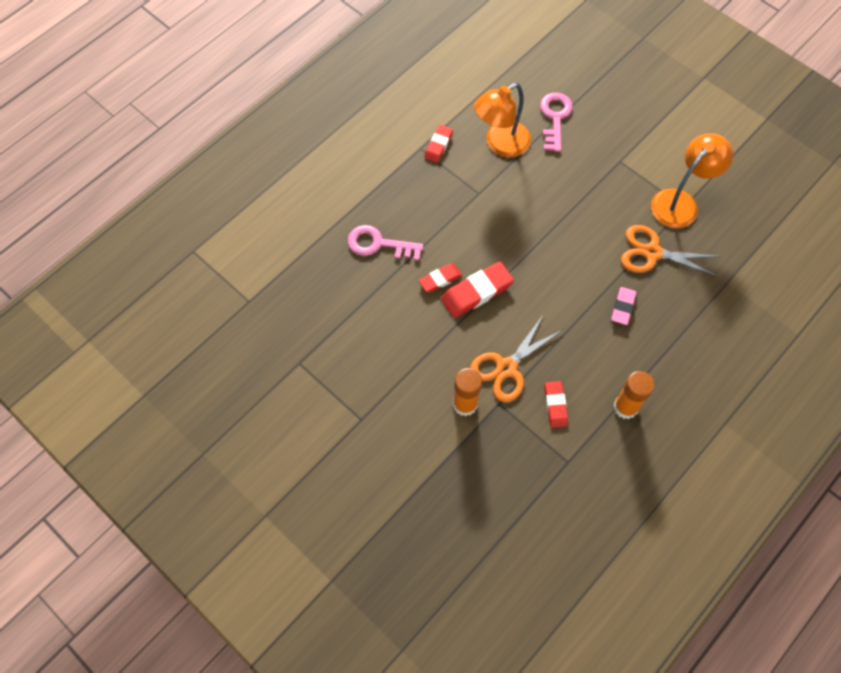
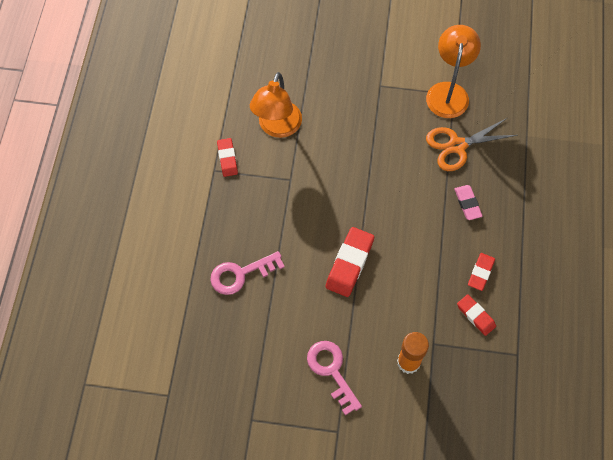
camera: 35 degrees left, 0 degrees up
(440, 279) = (313, 272): red eraser -> red eraser (480, 273)
(506, 368) = (417, 311): orange scissors -> none
(555, 118) = (304, 79): pink key -> pink key (331, 371)
(625, 407) = (526, 282): orange glue stick -> none

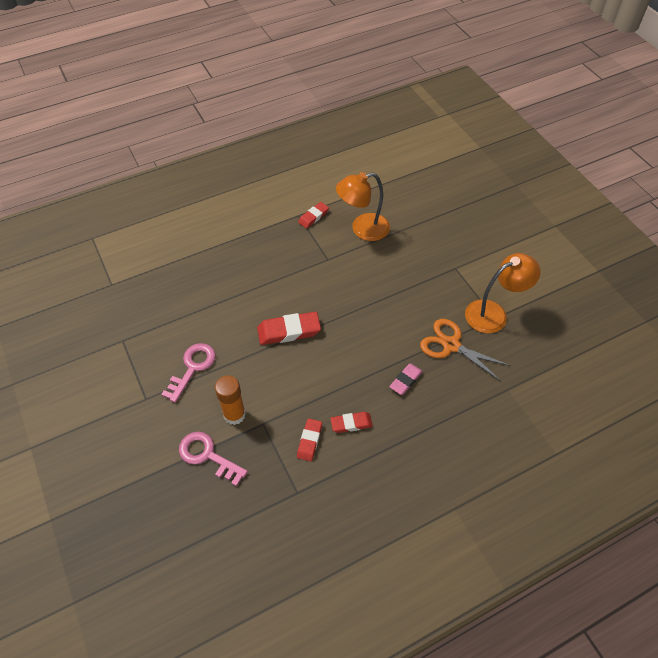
camera: 55 degrees right, 10 degrees down
(241, 274) = (230, 273): pink key -> pink key (207, 456)

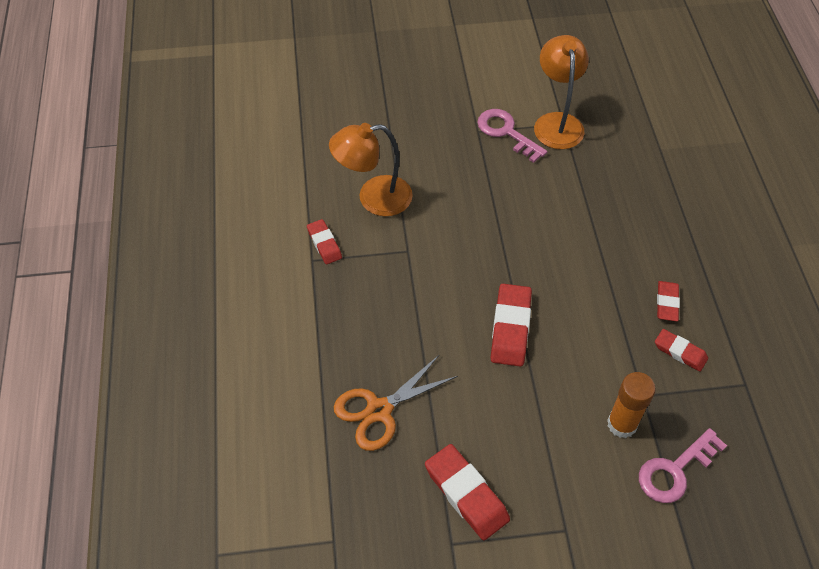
camera: 70 degrees left, 0 degrees up
(157, 339) = (466, 494): none -> red eraser
(192, 368) = (532, 458): pink key -> pink key (506, 132)
(362, 229) = (374, 198): orange lamp -> orange lamp turned 75 degrees clockwise
(405, 380) = (623, 232): pink eraser -> none
(451, 345) = (587, 175): orange scissors -> orange scissors (379, 410)

